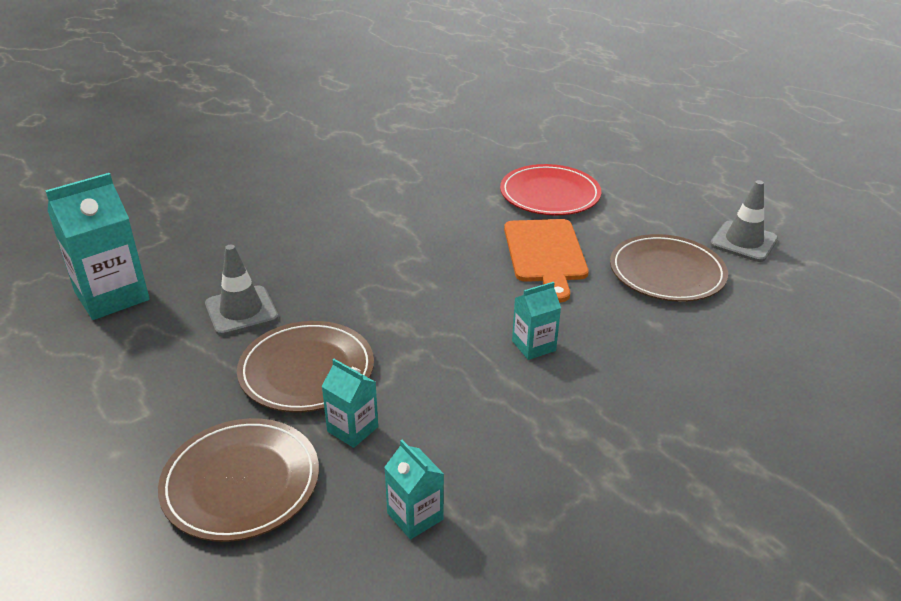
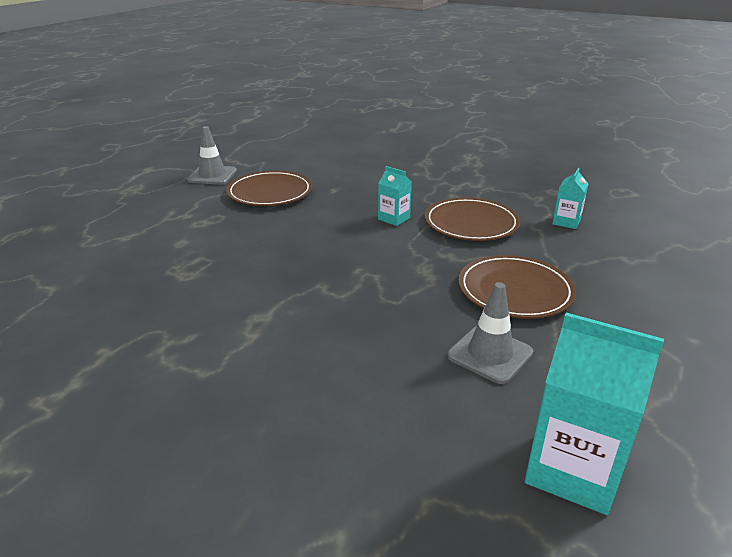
camera: 115 degrees left, 5 degrees down
(241, 482) = (629, 278): brown plate -> brown plate (471, 223)
(352, 429) = (539, 256): turquoise carton -> none
(545, 254) = (275, 234): orange cutting board -> none
(549, 194) = (167, 250): red plate -> none

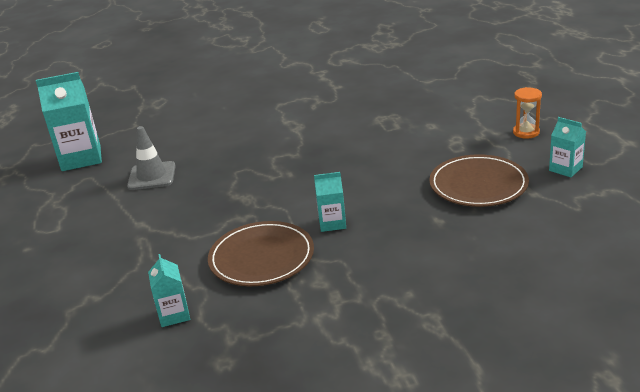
camera: 140 degrees right, 0 degrees up
(160, 201) = (526, 132): none -> orange hourglass
(212, 175) = (565, 169): grey traffic cone -> turquoise carton
(515, 290) = (167, 218): brown plate -> none

